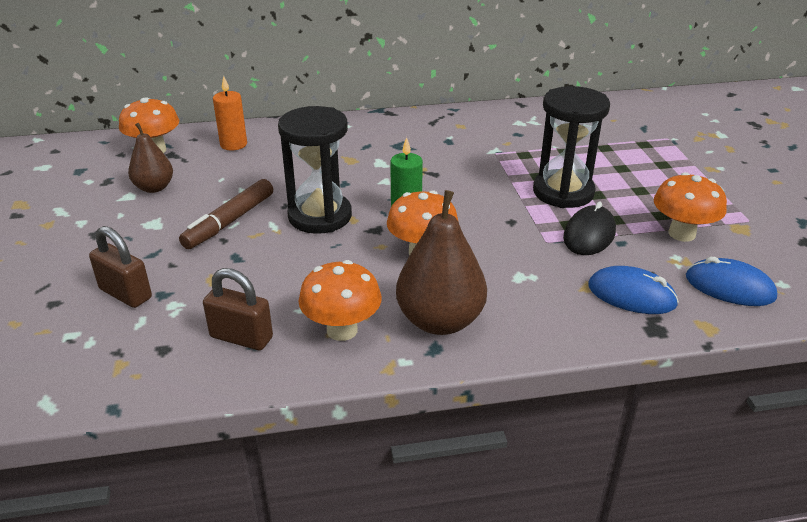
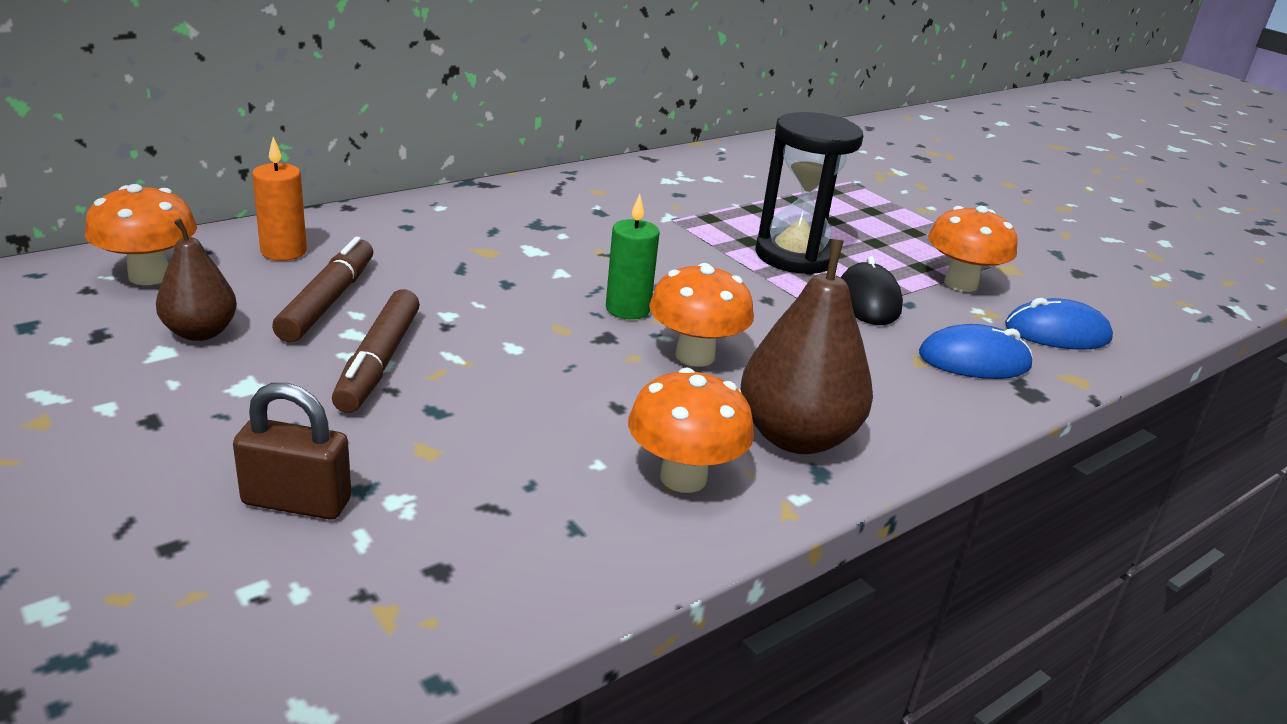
camera: 30 degrees left, 5 degrees down
(233, 179) = (328, 301): none -> brown marker
(241, 337) = (549, 522): brown padlock -> none
(320, 216) = (512, 332): black hourglass -> none

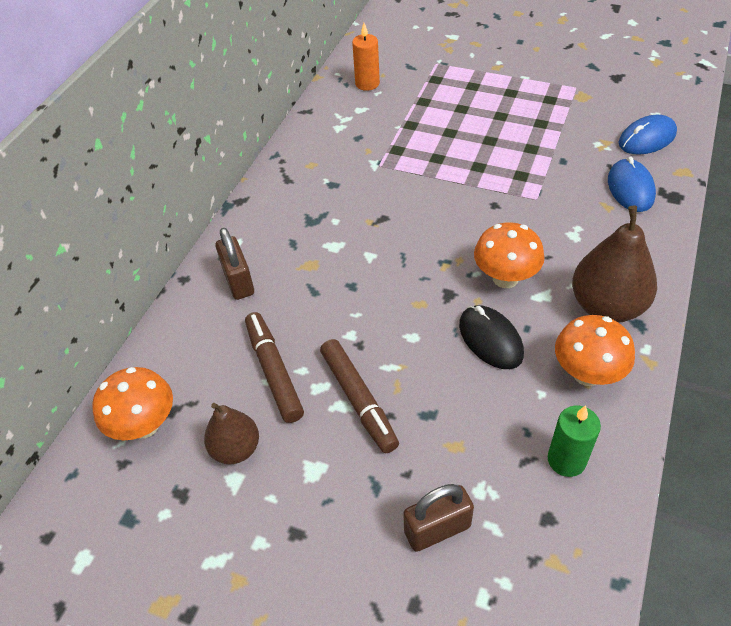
camera: 25 degrees left, 20 degrees up
(283, 251) = (196, 347): orange candle -> orange candle (367, 83)
(396, 230) = (238, 281): none -> brown padlock
(628, 309) = (436, 263): green candle -> green candle (566, 460)
(795, 256) = (473, 156): black hourglass -> none
(868, 300) = (542, 171): black mouse -> black mouse (490, 339)
(960, 284) = (571, 126): orange mushroom -> none
(974, 360) = (630, 188): blue mouse -> blue mouse turned 60 degrees counterclockwise

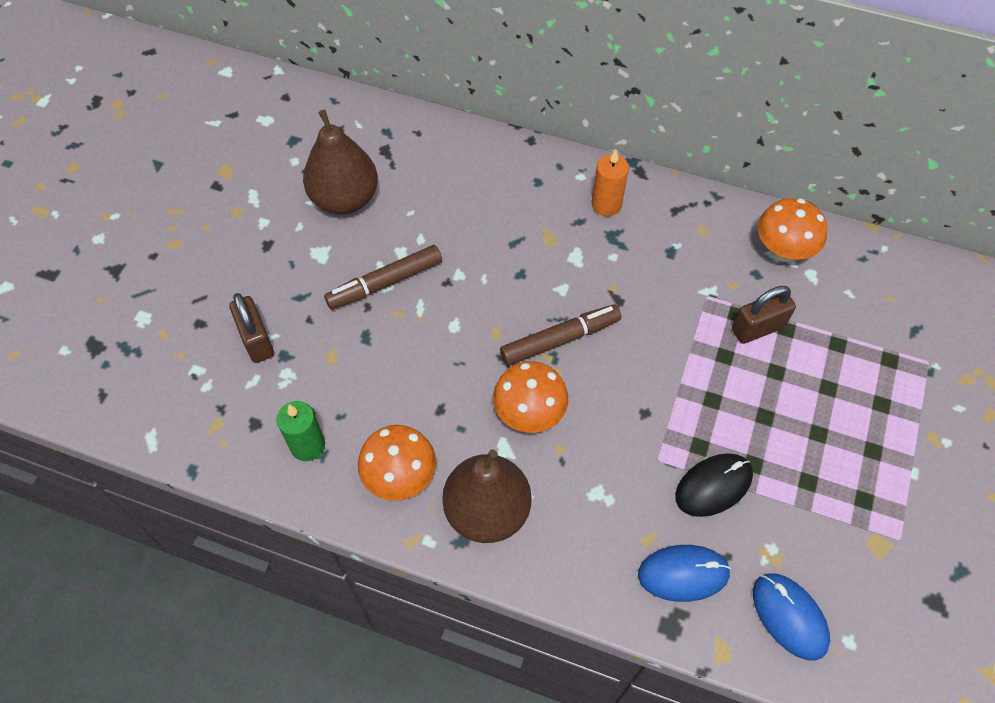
camera: 85 degrees right, 10 degrees up
(145, 425) = (373, 137): orange mushroom -> orange mushroom (782, 251)
(236, 449) = (345, 199): brown pear -> brown pear, size x1.65
(238, 281) = (527, 182): brown padlock -> brown padlock (757, 328)
(274, 371) = (420, 218): brown marker -> brown marker (560, 339)
(367, 83) = (867, 281): orange candle -> orange candle (606, 204)
(490, 339) = (447, 393): black mouse -> black mouse (713, 486)

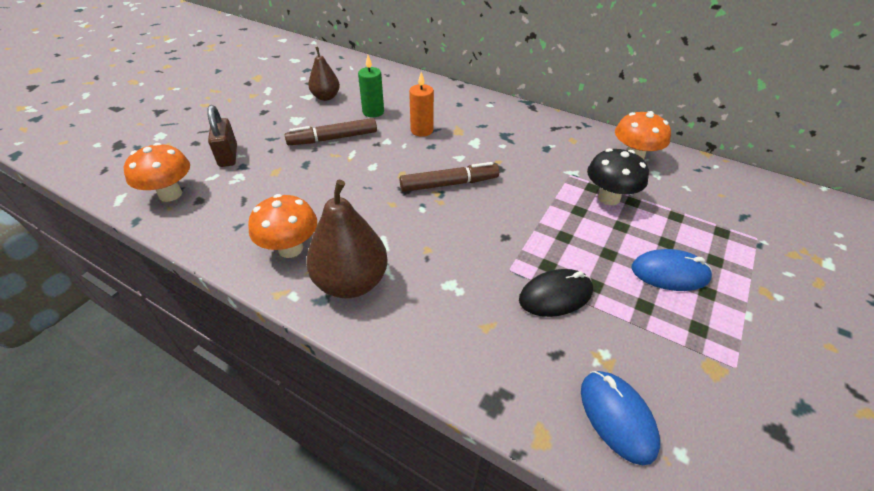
camera: 10 degrees right, 15 degrees down
(307, 445) = (230, 218): green candle -> green candle (373, 112)
(345, 199) = (326, 97): brown pear -> brown pear, size x0.61
(529, 414) = (410, 224): orange mushroom -> orange mushroom (170, 194)
(606, 204) = (504, 119): orange candle -> orange candle (422, 130)
(683, 574) = (514, 359): blue mouse -> blue mouse (669, 273)
(757, 328) = (608, 198): brown padlock -> black mushroom

